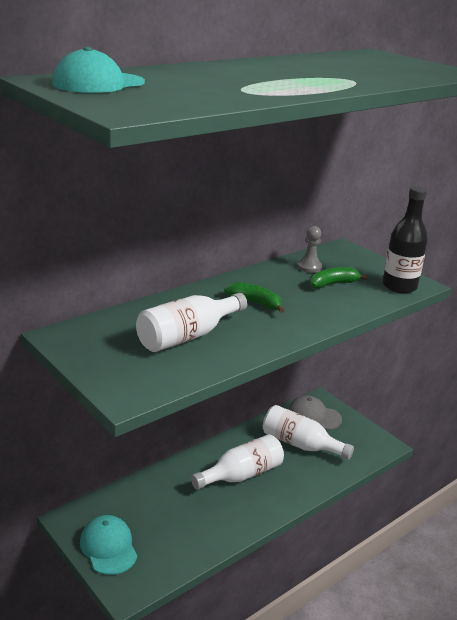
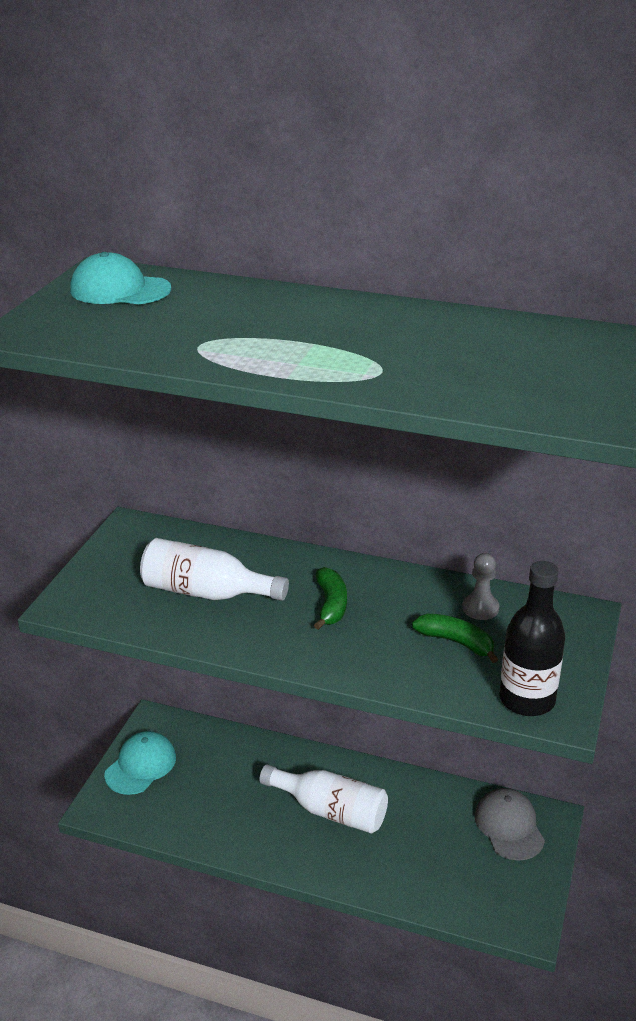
camera: 60 degrees right, 5 degrees up
(300, 444) = (438, 838): white bottle -> none

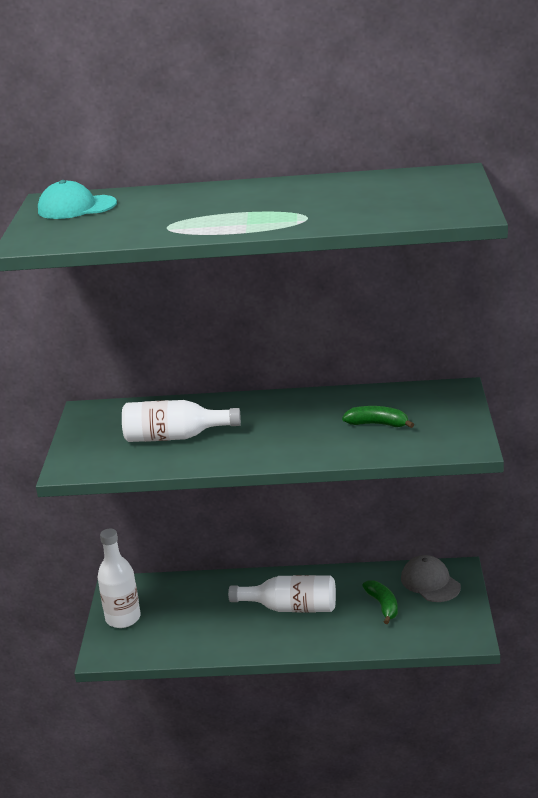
camera: 15 degrees left, 5 degrees down
(141, 766) = (123, 618): turquoise cap -> white bottle
(331, 605) = (274, 423): green banana -> green banana (383, 605)
(480, 608) = (383, 401): grey pawn -> none
(527, 700) = (444, 444): black bottle -> none

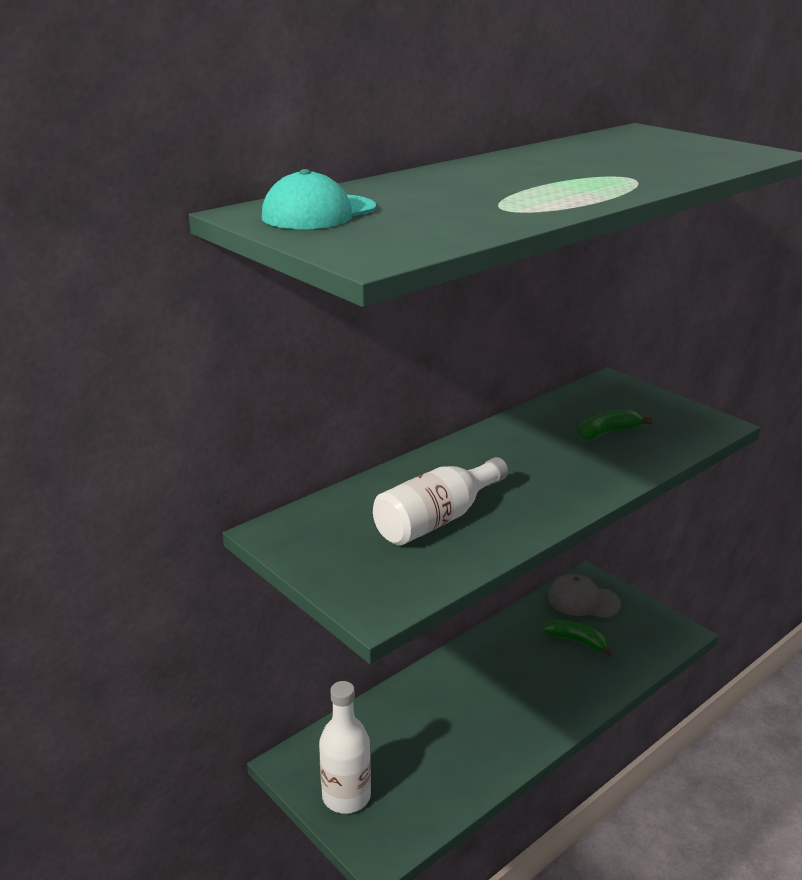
camera: 45 degrees left, 0 degrees up
(291, 608) = (502, 687): white bottle -> none

